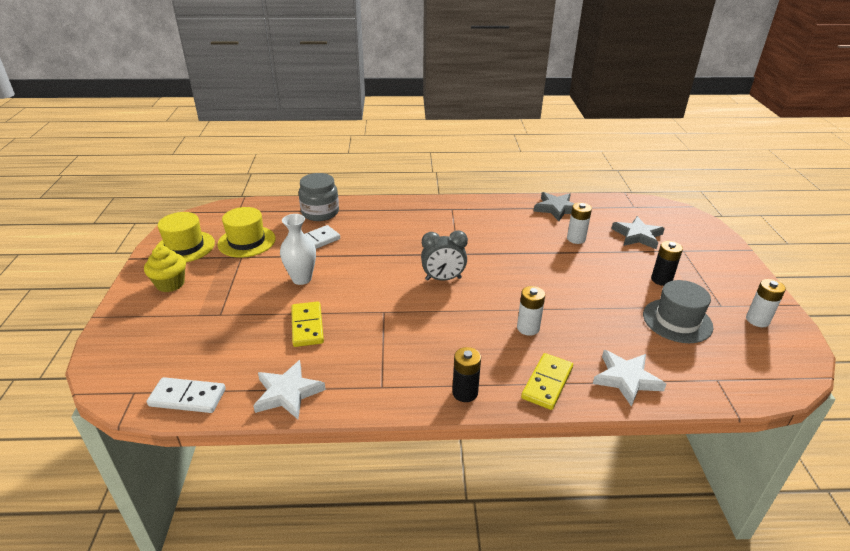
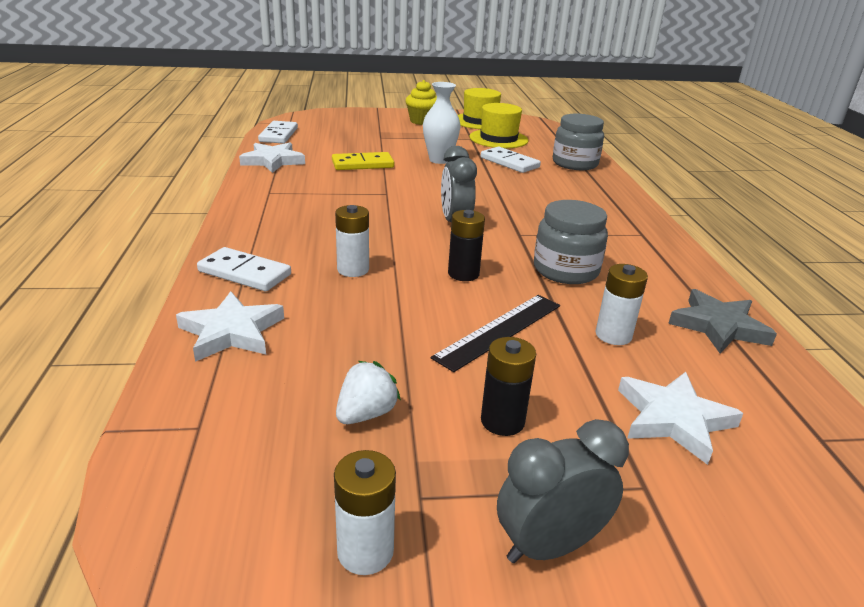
camera: 85 degrees right, 5 degrees down
(465, 393) = (246, 227): black battery -> black battery (463, 274)
(508, 243) = (565, 270): none -> grey jar
(547, 383) = (245, 273): yellow domino -> white domino
(585, 273) = (500, 331): none -> black ruler
(637, 236) = (673, 419): grey star -> white star
(677, 320) = (366, 414): grey hat -> white strawberry
(727, 276) = (549, 546): none -> grey clock

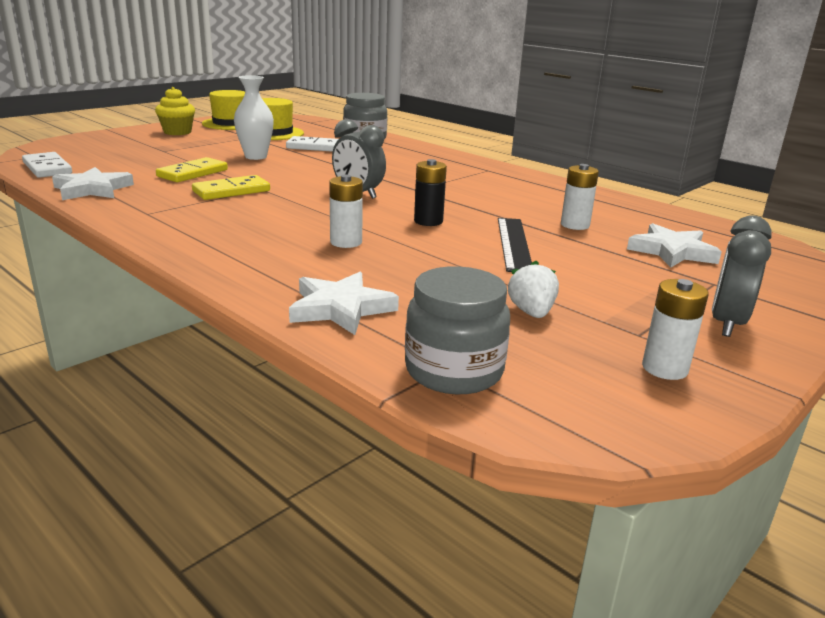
camera: 40 degrees left, 5 degrees down
(245, 273) = (261, 271): white domino -> none
(359, 189) = (231, 191): none -> yellow domino
(502, 421) = (605, 284): black battery -> none
(565, 270) = (485, 201): grey jar -> grey jar (454, 371)
(718, 326) = (612, 204): grey star -> none

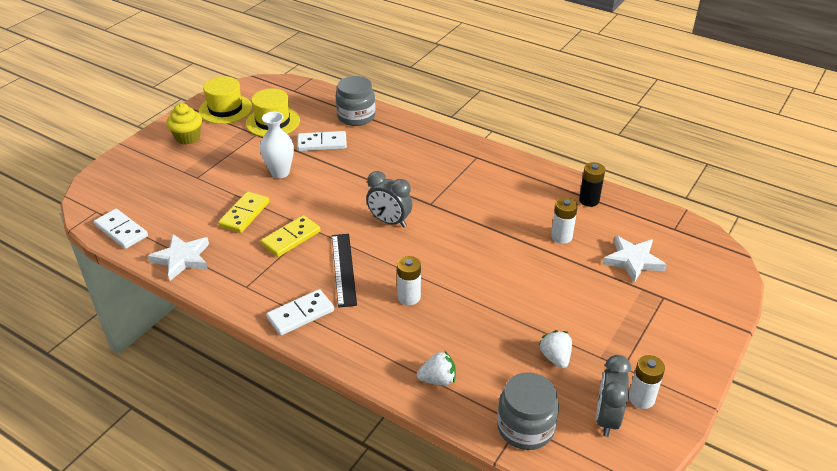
camera: 10 degrees left, 15 degrees up
(194, 238) = (301, 314): none -> white domino
(341, 308) = (438, 379): white star -> white strawberry
(428, 221) = (456, 254): black battery -> black battery (589, 200)
(514, 244) = (525, 273): black ruler -> black ruler (344, 269)
(727, 324) = (673, 344): grey clock -> grey clock (607, 418)

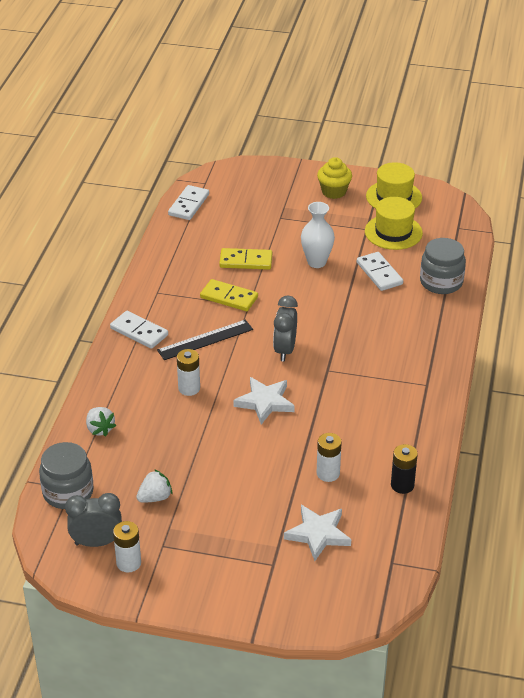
camera: 70 degrees right, 0 degrees up
(182, 259) = (172, 248): white star -> white star (265, 402)

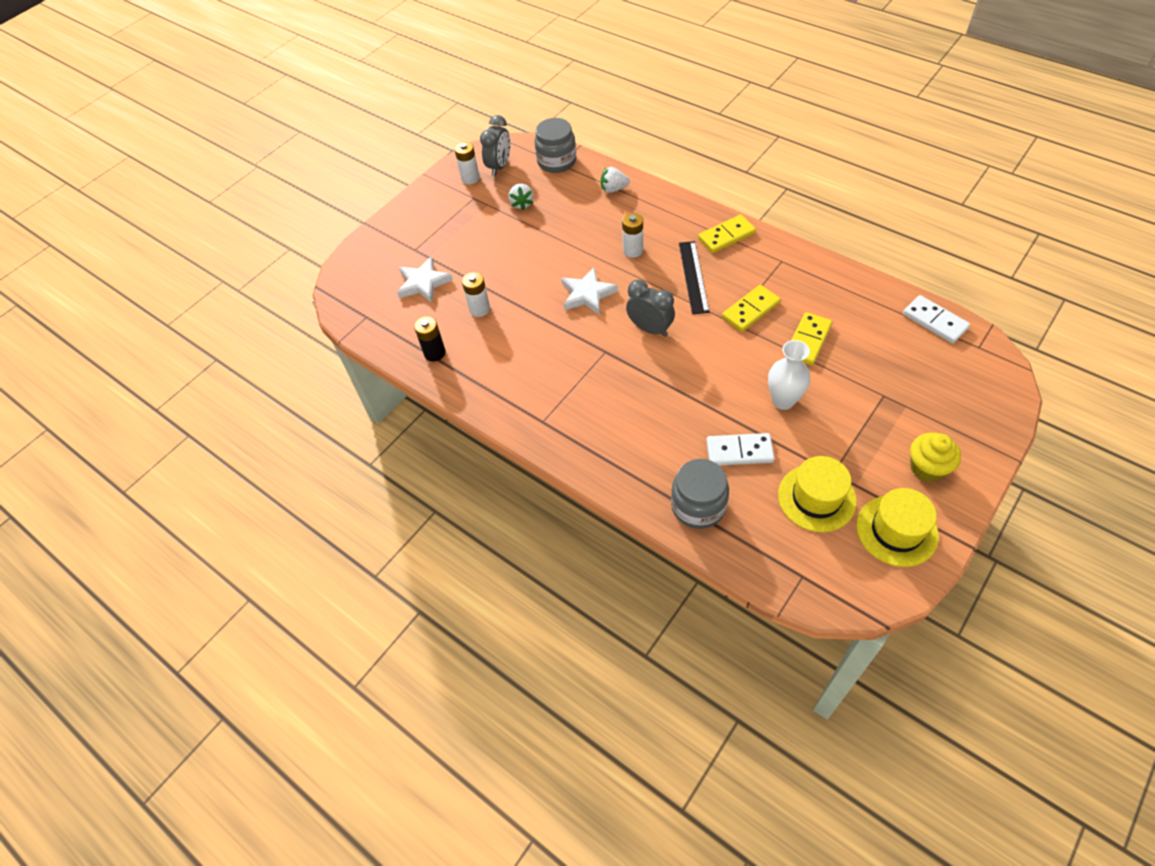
camera: 120 degrees right, 15 degrees up
(139, 332) = (726, 236): white domino -> yellow domino

